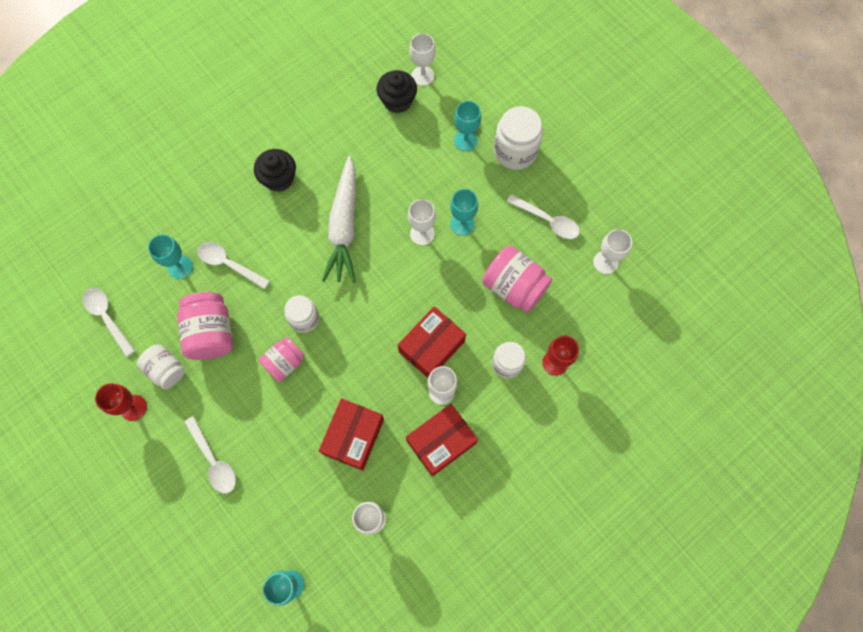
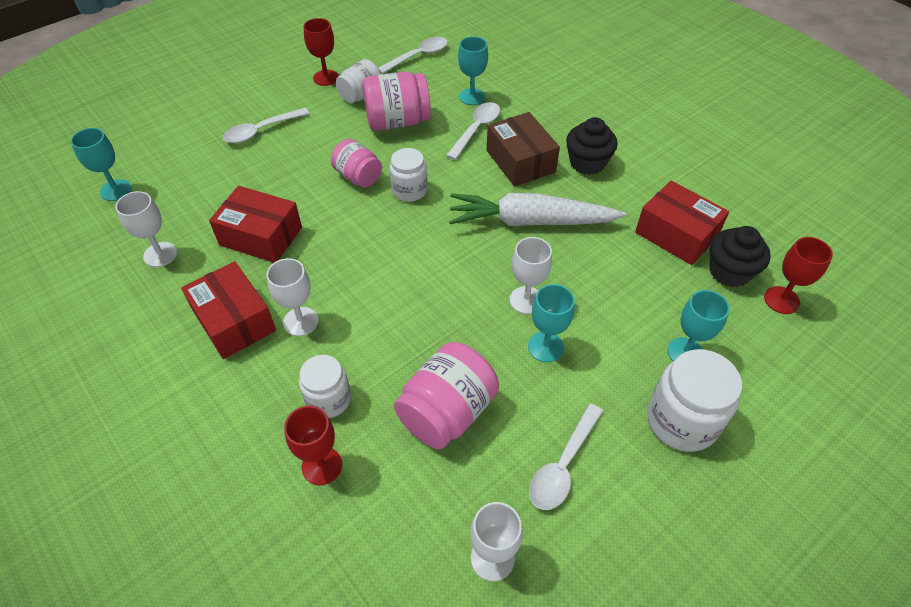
camera: 90 degrees right, 20 degrees down
(273, 230) = (520, 161): none -> brown box
(422, 76) = (781, 300): white goblet -> red goblet
(431, 346) = (363, 311): red box -> red box (676, 234)

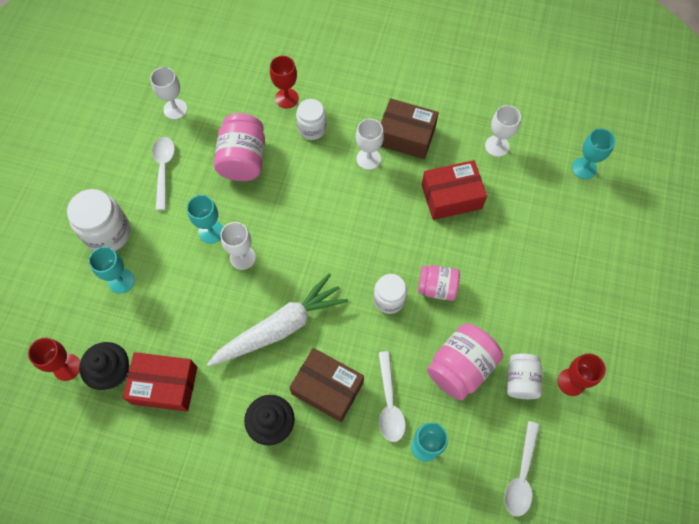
camera: 145 degrees right, 15 degrees up
(234, 321) = (406, 136): red box -> brown box
(261, 131) = (553, 284): white spoon -> none

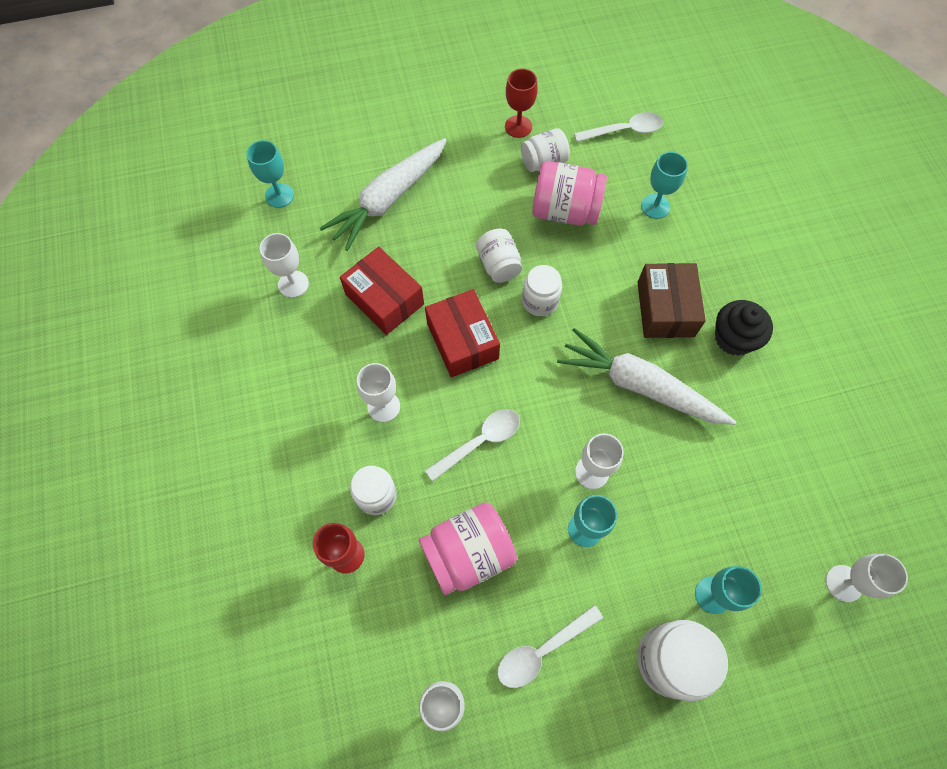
camera: 120 degrees left, 0 degrees up
(67, 367) = (844, 583): red goblet -> white goblet
(112, 371) = (809, 528): black cupcake -> none
(164, 385) = (779, 462): red box -> red box (462, 341)
(389, 403) = (639, 251): white spoon -> white spoon (480, 442)
(406, 136) = (329, 381): brown box -> none
(437, 288) = (498, 265): pink jar -> white jar
(542, 240) = (388, 199): none -> white carrot

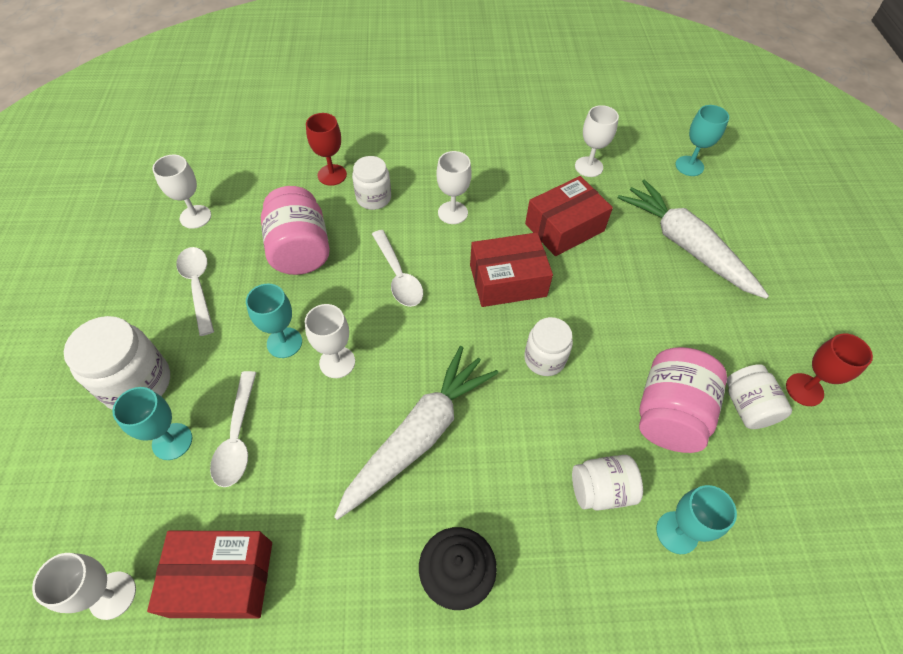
camera: 100 degrees right, 10 degrees down
(498, 265) = (595, 328): white jar -> white jar (601, 490)
(624, 131) = (814, 527): white spoon -> white spoon (237, 437)
(665, 309) = (514, 496): brown box -> none
(800, 502) = (222, 578): none -> red box

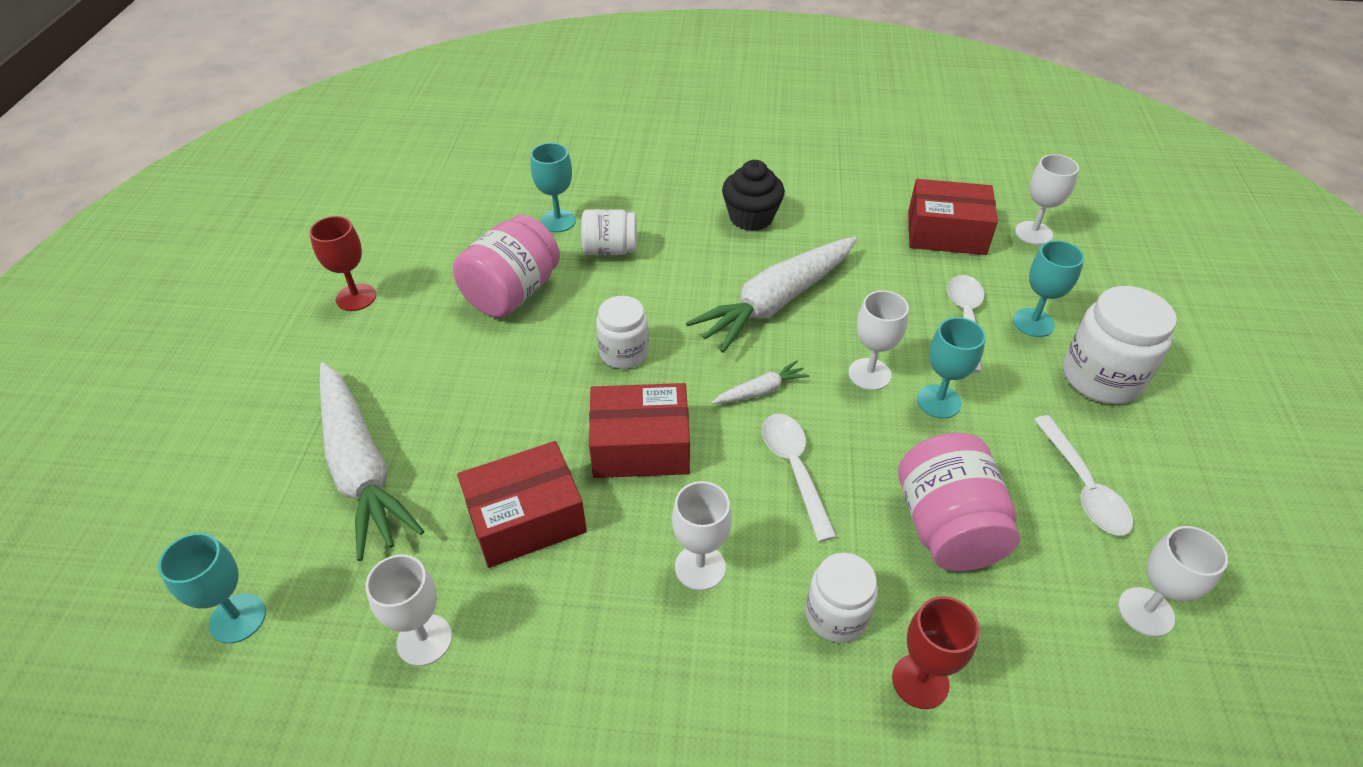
camera: 170 degrees left, 10 degrees down
(426, 335) = (761, 391): none -> white carrot
(747, 406) = (428, 291): white jar -> none

